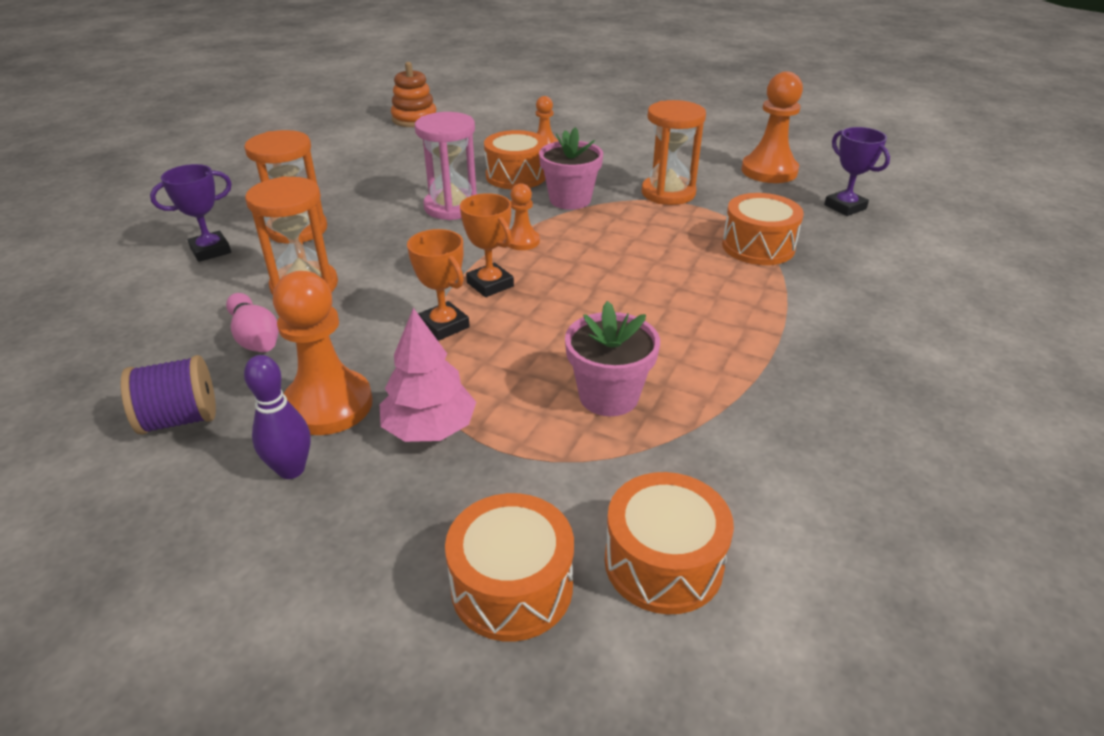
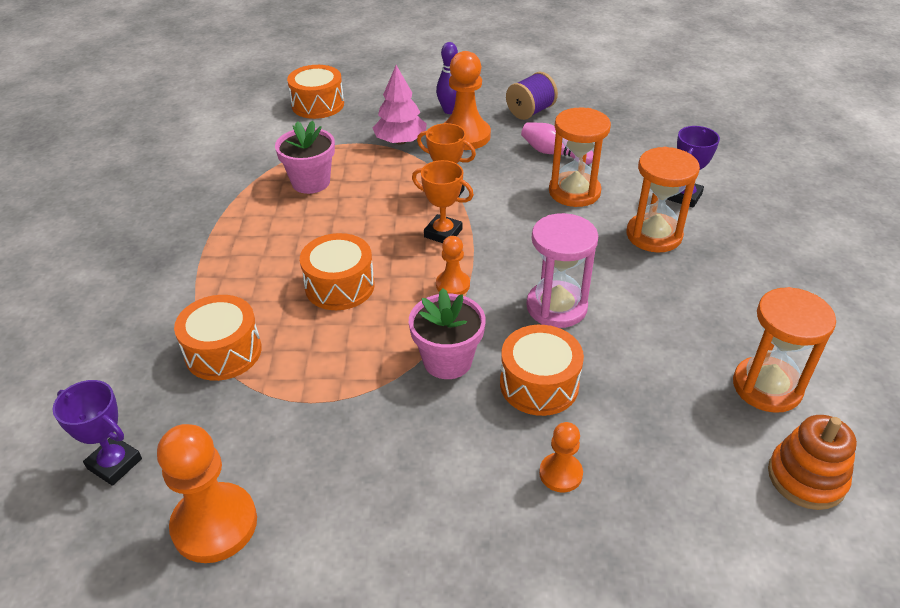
camera: 155 degrees right, 5 degrees up
(663, 562) = (256, 126): orange drum -> orange drum (340, 286)
(668, 193) = (342, 415): orange hourglass -> orange hourglass (767, 387)

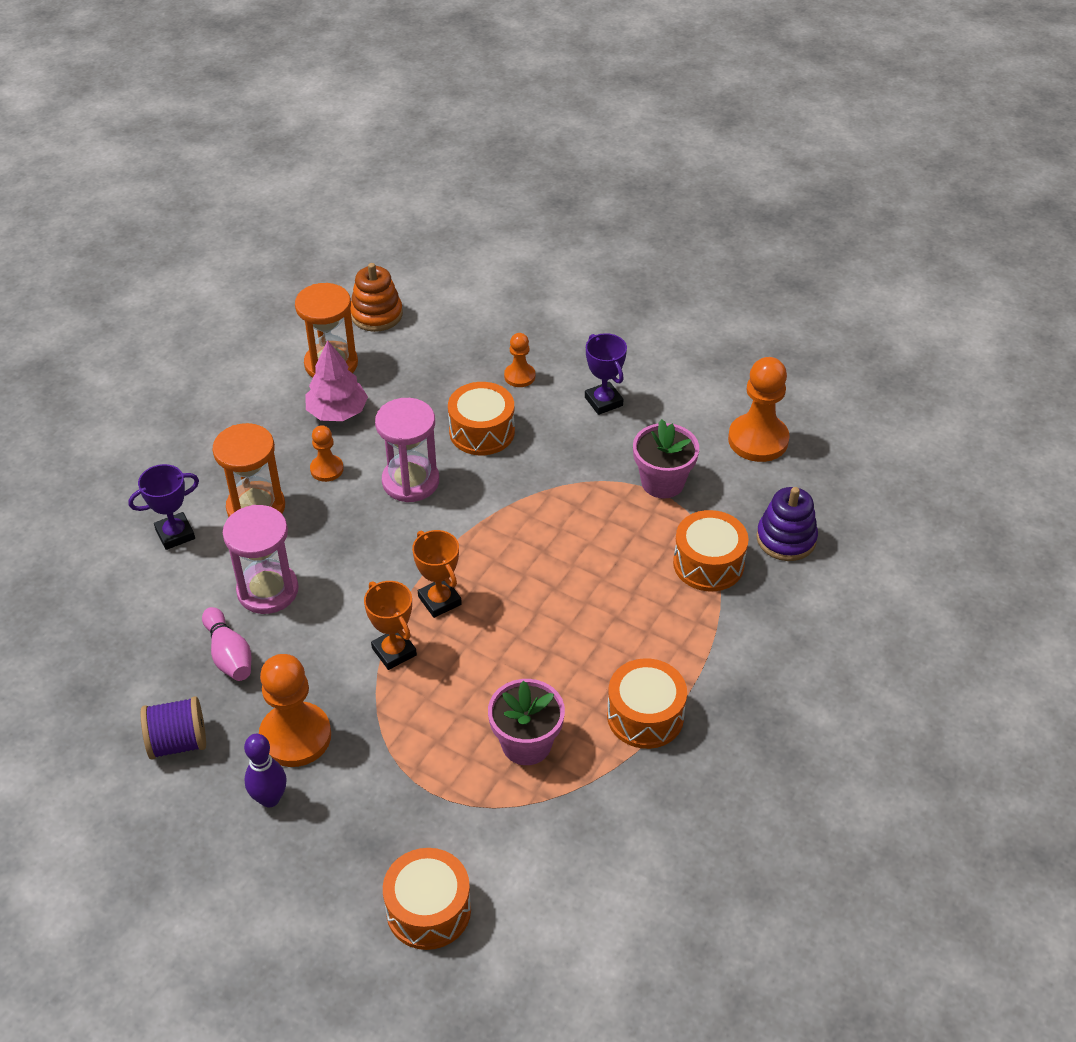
camera: 150 degrees left, 5 degrees up
(114, 464) = (818, 507): purple trophy -> purple trophy (603, 401)
(146, 410) = (786, 539): none -> purple stacking toy
(340, 286) = (576, 585): orange drum -> orange drum (645, 716)
(400, 141) = (377, 767): pink tree -> pink tree (337, 412)
(447, 361) = (533, 477): pink flower pot -> pink flower pot (662, 482)
(453, 285) = (476, 540): orange pawn -> orange pawn (327, 469)
(574, 192) = (268, 590): orange hourglass -> pink hourglass

